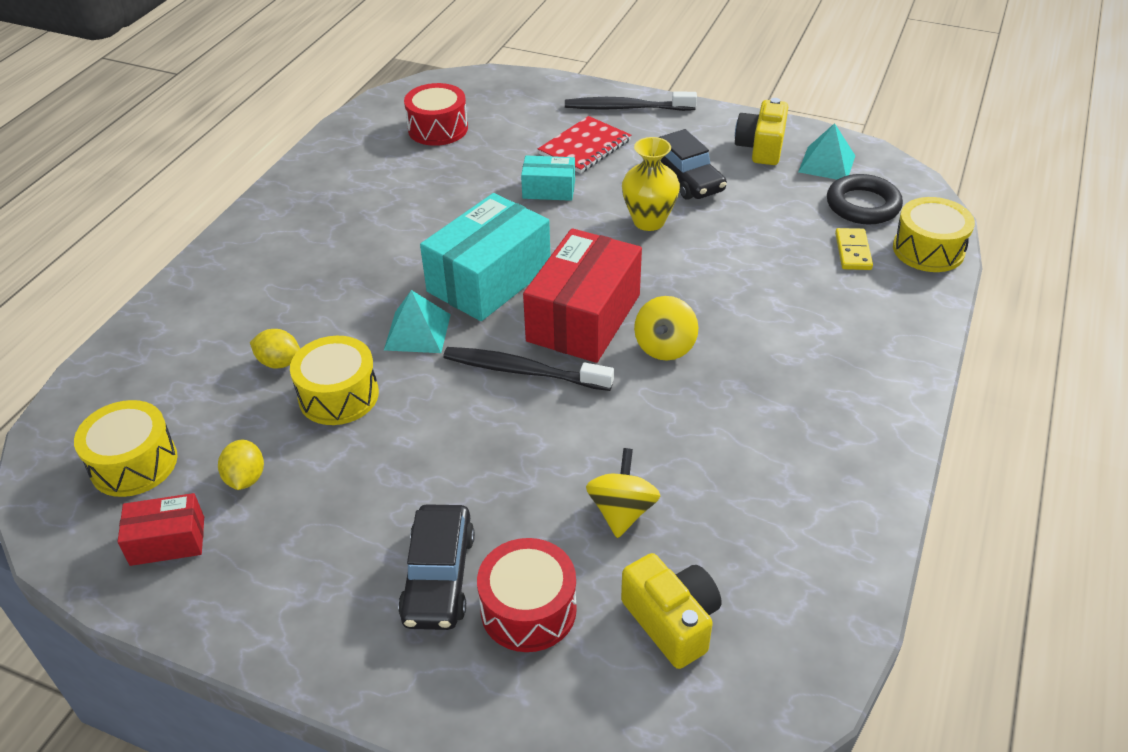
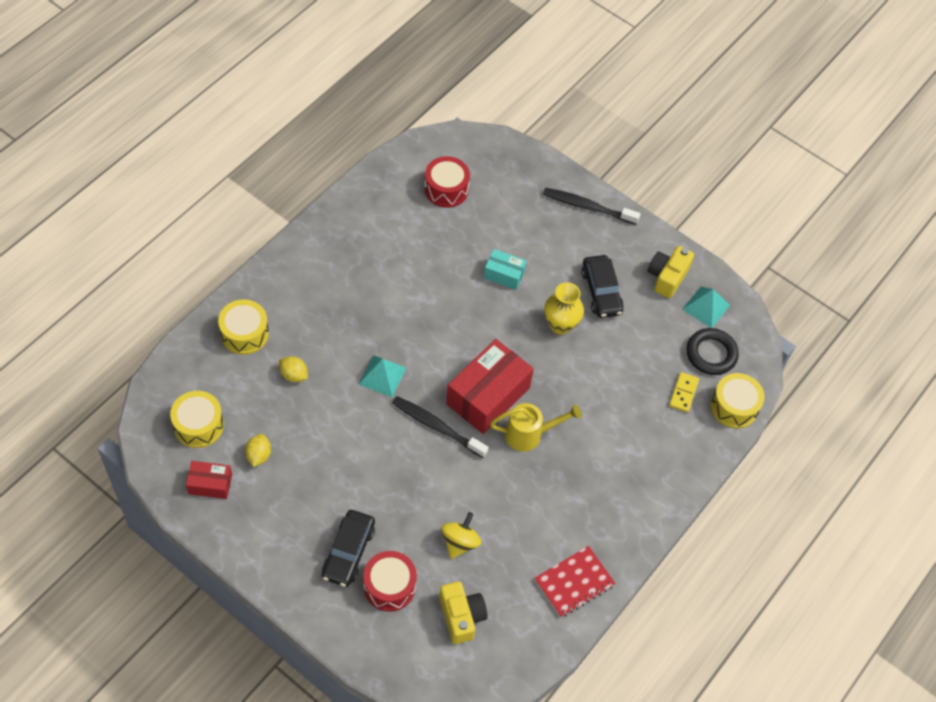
camera: 10 degrees right, 15 degrees up
(338, 395) = (323, 411): yellow drum -> yellow drum (244, 334)
(489, 279) = (439, 345): turquoise box -> none
(585, 147) = (543, 239): red notebook -> red notebook (574, 583)
(665, 347) = (529, 434): yellow spinning top -> yellow watering can

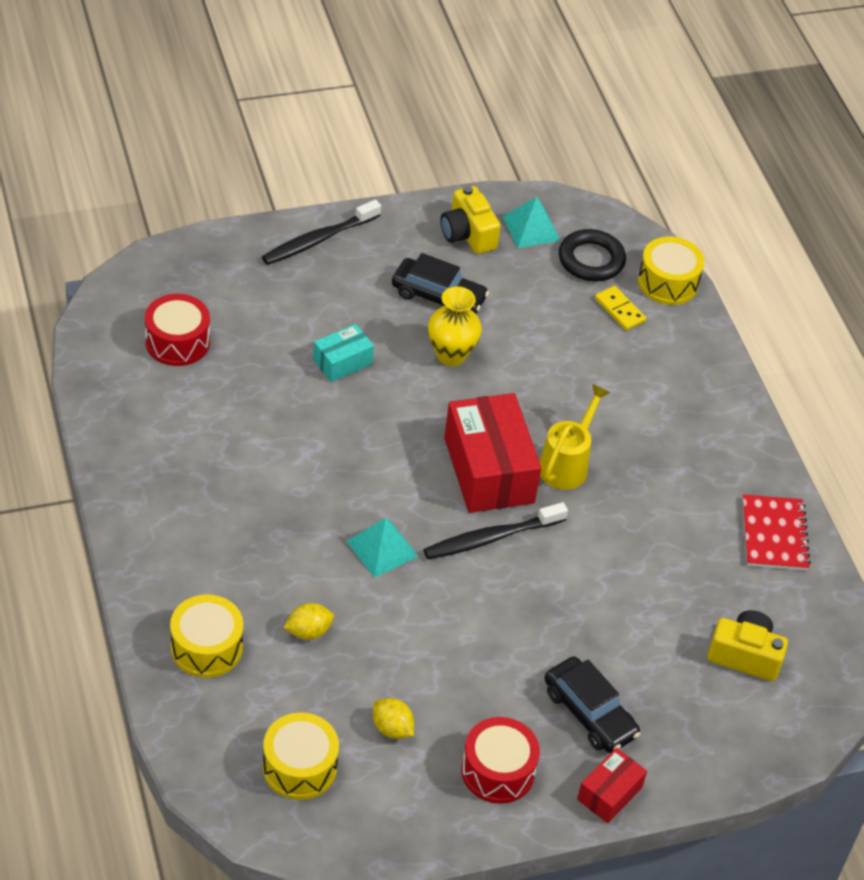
camera: 55 degrees left, 10 degrees down
(210, 484) = (393, 800): red box -> red box (609, 793)
(389, 586) = (661, 699): red drum -> red drum (498, 771)
(460, 542) = (654, 603): yellow spinning top -> none

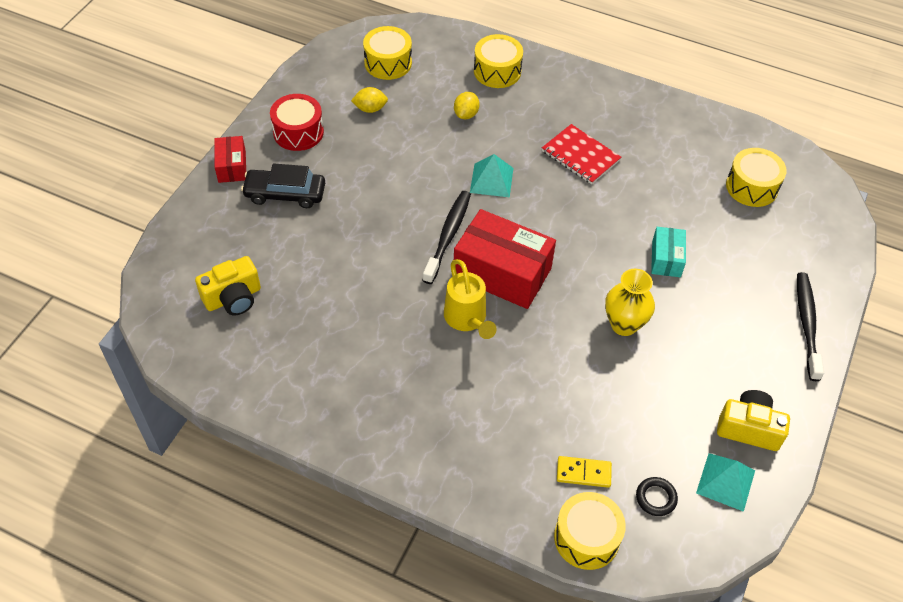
camera: 135 degrees right, 5 degrees up
(177, 342) = (751, 187): red drum -> yellow drum
(438, 296) = (690, 358): black car -> none
(591, 260) = (656, 498): black ring -> black ring, size x0.58
(774, 534) = (293, 395): red notebook -> red notebook (580, 156)

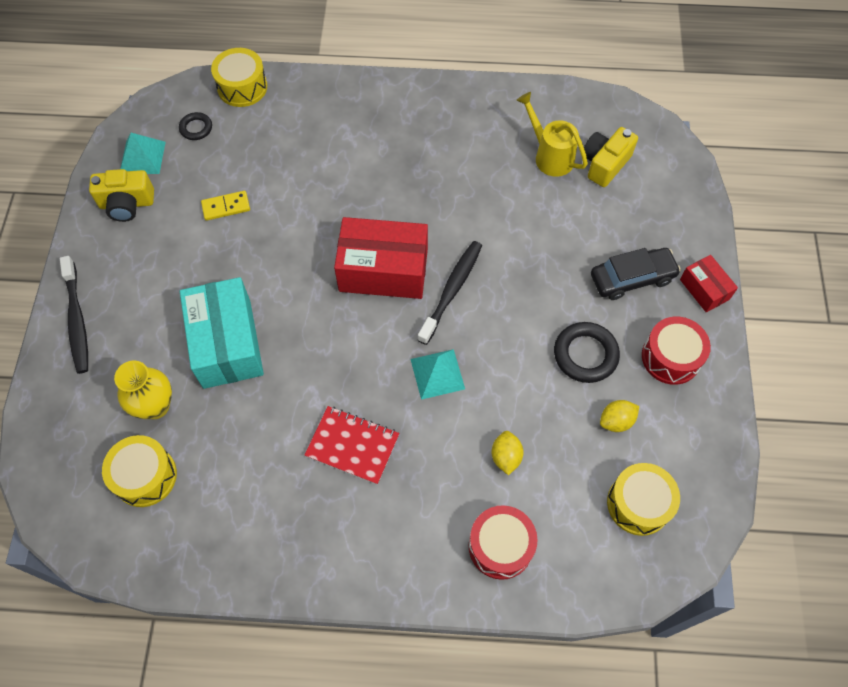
camera: 160 degrees right, 10 degrees up
(364, 155) = (585, 355): none -> black ring
(448, 236) = (451, 290): black toothbrush -> black toothbrush turned 150 degrees counterclockwise
(467, 319) = (396, 215): yellow watering can -> yellow watering can (550, 156)
(497, 71) = (500, 546): yellow drum -> red drum
(583, 473) = (256, 127): yellow domino -> yellow domino (226, 207)
(624, 324) = (253, 259): yellow vase -> yellow vase (155, 406)
(666, 259) = (227, 343): turquoise box -> turquoise box, size x1.94

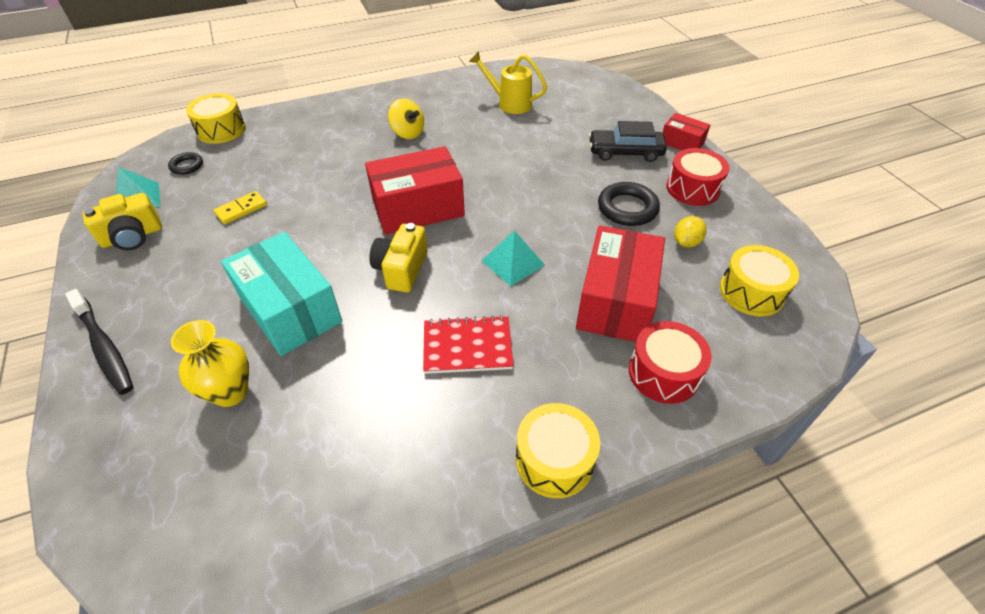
camera: 25 degrees left, 15 degrees down
(145, 476) = (245, 466): yellow drum -> yellow drum (554, 460)
(420, 161) = (408, 133): none -> yellow spinning top
(451, 290) = (487, 203): black toothbrush -> none
(506, 457) = (616, 301): yellow lemon -> red box
(604, 164) = (554, 97): yellow camera -> yellow camera (401, 269)
(632, 278) = (625, 152): black car -> black car turned 135 degrees counterclockwise

